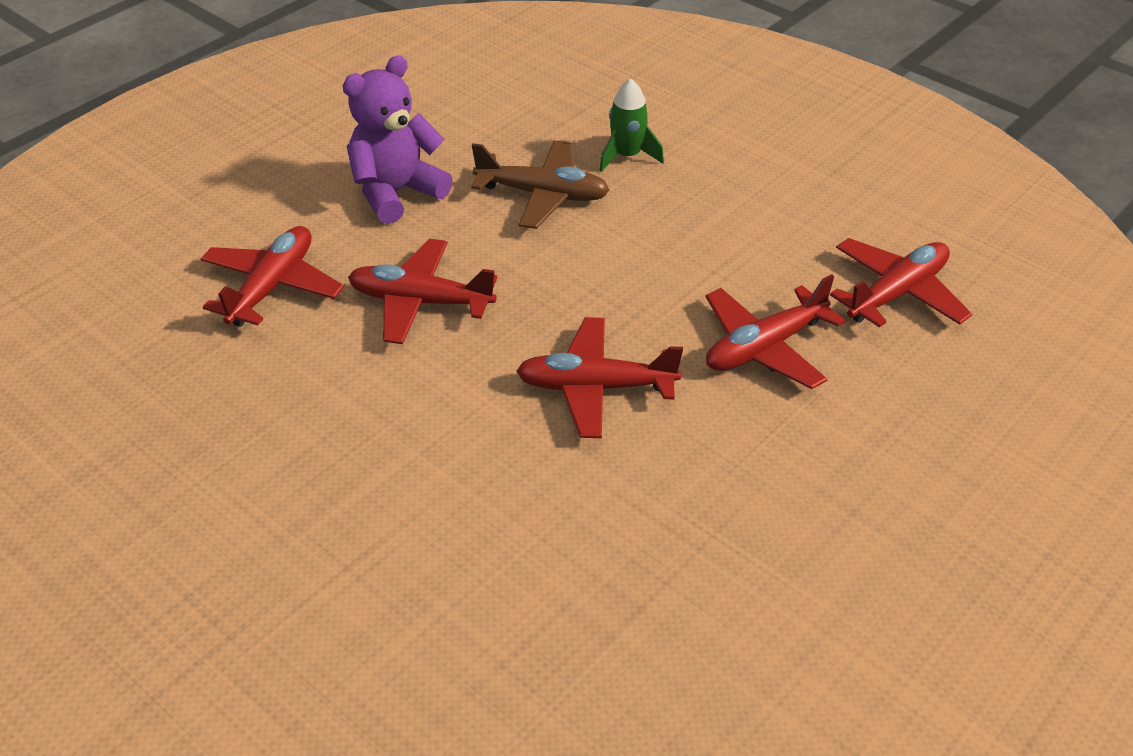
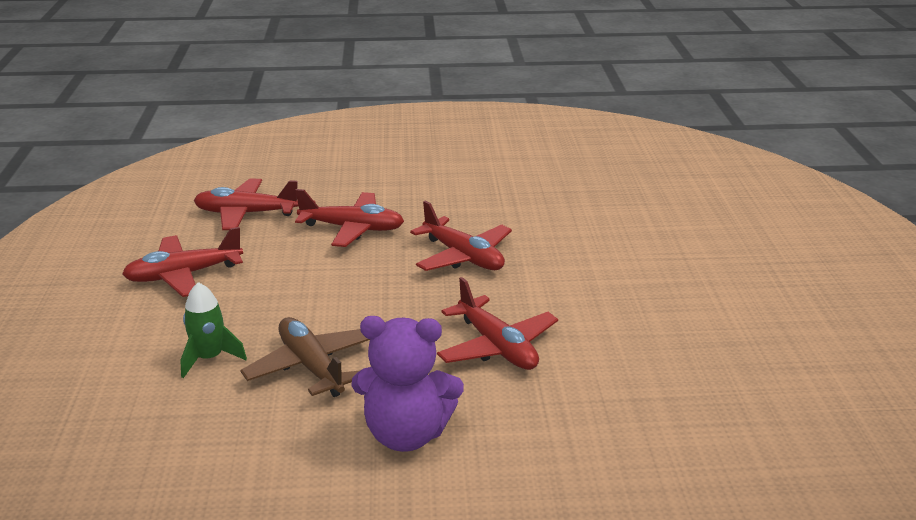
camera: 135 degrees left, 15 degrees down
(272, 287) = (588, 415): red plane -> red plane (183, 275)

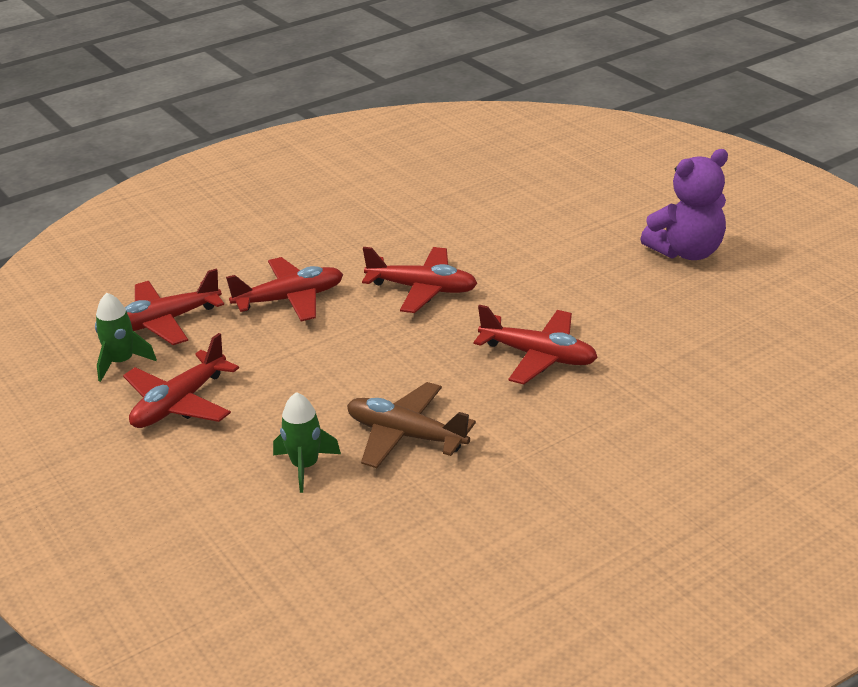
camera: 30 degrees left, 5 degrees up
(183, 231) = (121, 362): none -> green rocket
(406, 434) = (548, 455): purple teddy bear -> purple teddy bear (686, 252)

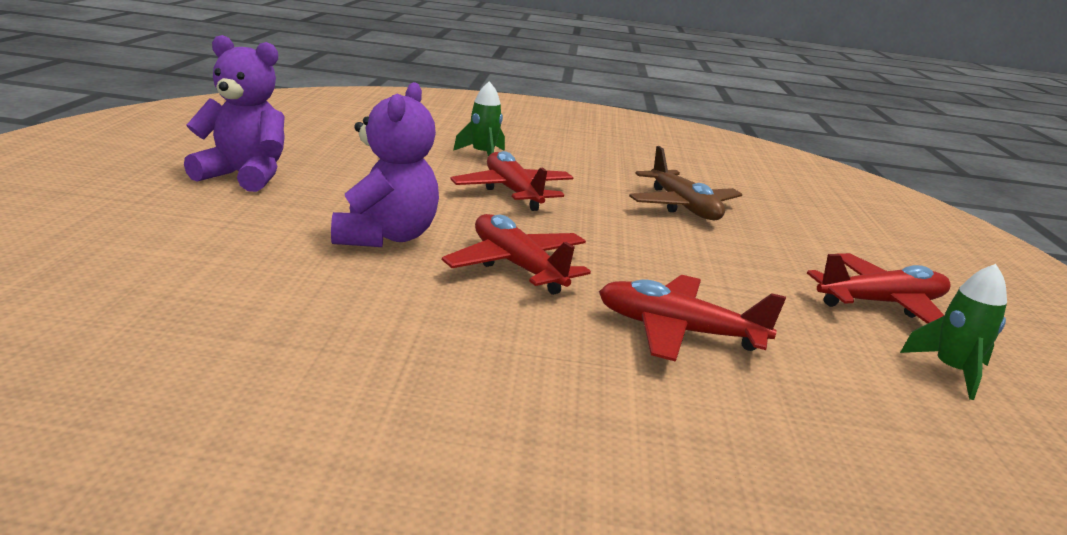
camera: 145 degrees left, 10 degrees down
(164, 322) = (875, 390): red plane -> none
(305, 466) = (780, 226): green rocket -> green rocket (483, 155)
(518, 264) = (386, 237): none -> purple teddy bear

